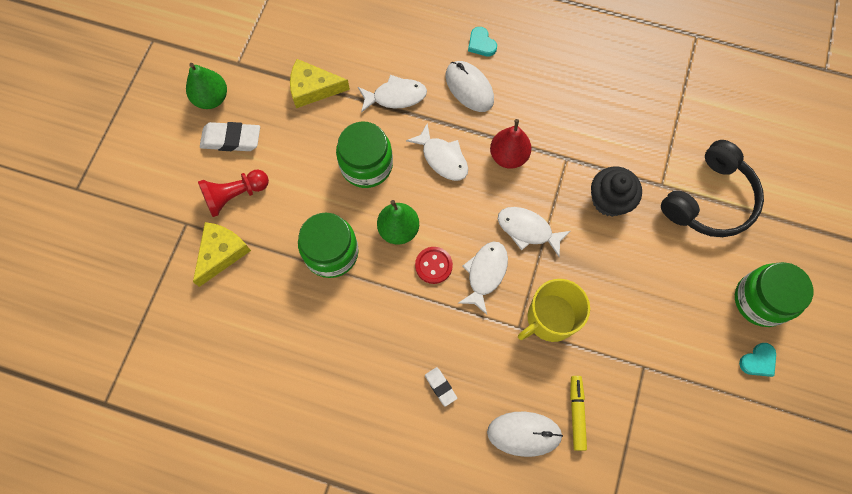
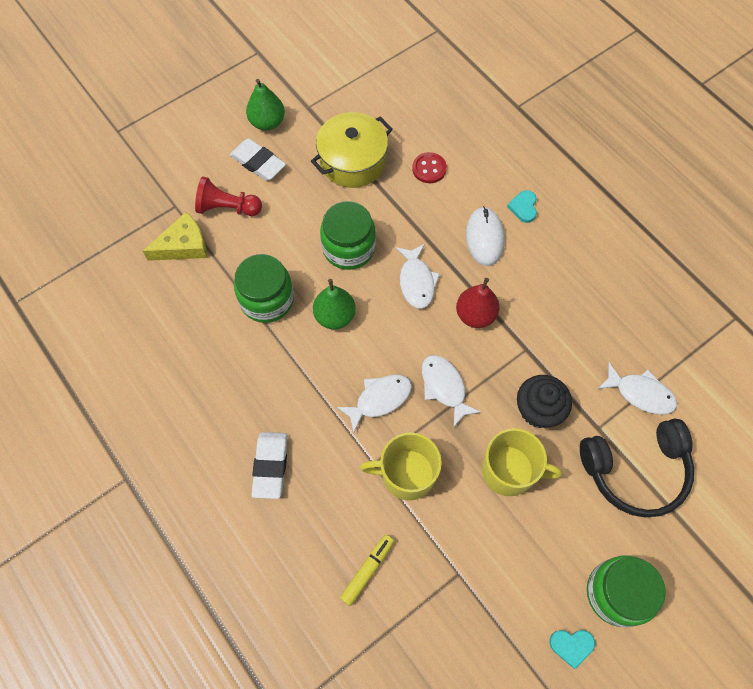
camera: 35 degrees right, 5 degrees down
(313, 88) = (352, 161): yellow cheese -> yellow pot
(395, 96) = (415, 207): white fish -> white fish (640, 393)
(433, 265) = (341, 364): red button -> red button (429, 169)
(440, 387) = (270, 466): white eraser -> white eraser, size x1.78
(524, 434) = (309, 554): white mouse -> none
(623, 262) = (509, 471): none -> yellow mug

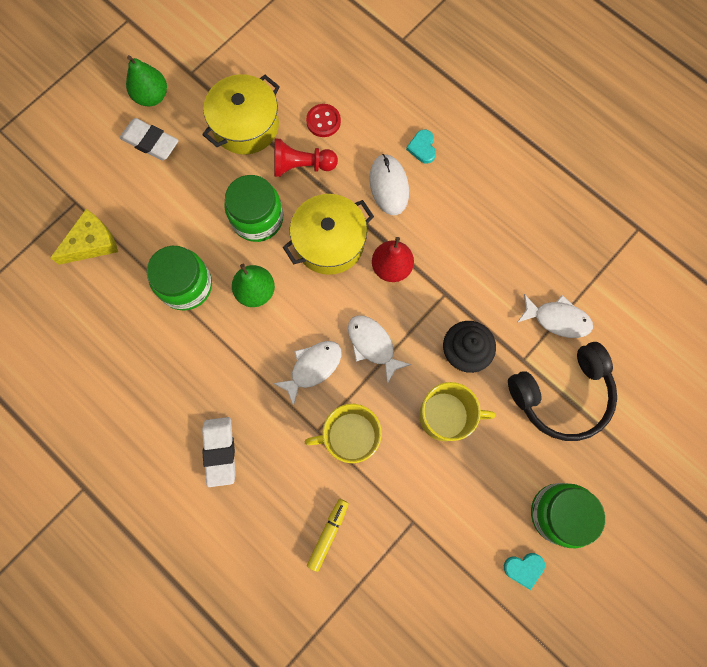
camera: 10 degrees left, 10 degrees up
(227, 208) = (128, 195): red pawn -> red pawn (301, 166)
(416, 281) = (329, 242): white fish -> yellow pot

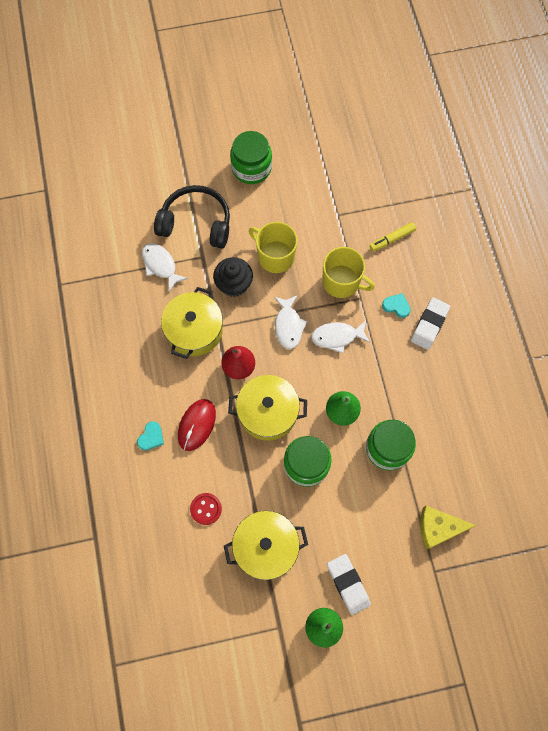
camera: 145 degrees left, 5 degrees down
(301, 166) = (247, 483): red pawn -> none
(389, 186) = (196, 425): white mouse -> red mouse
(465, 274) = (194, 330): none -> yellow pot
(524, 568) = (293, 155): turquoise heart -> turquoise heart (396, 306)

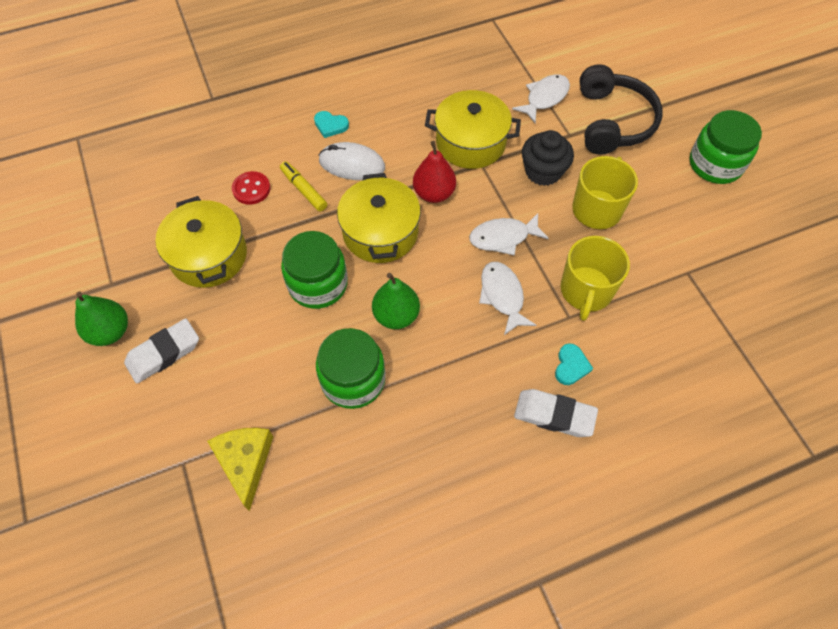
camera: 80 degrees right, 10 degrees down
(196, 425) = (352, 164): red mouse -> white mouse
(392, 239) = (676, 347): yellow marker -> yellow marker (304, 190)

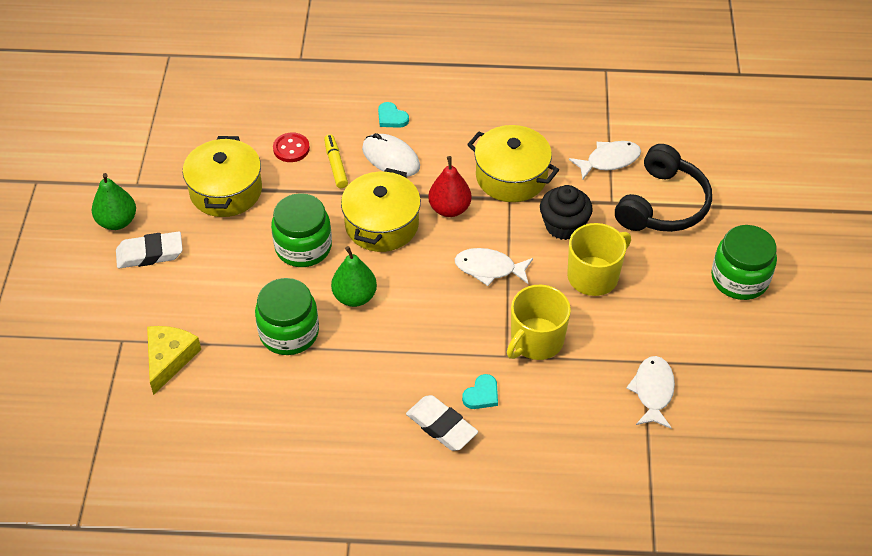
camera: 25 degrees right, 10 degrees down
(502, 296) = (457, 316): white fish -> white fish (653, 391)

